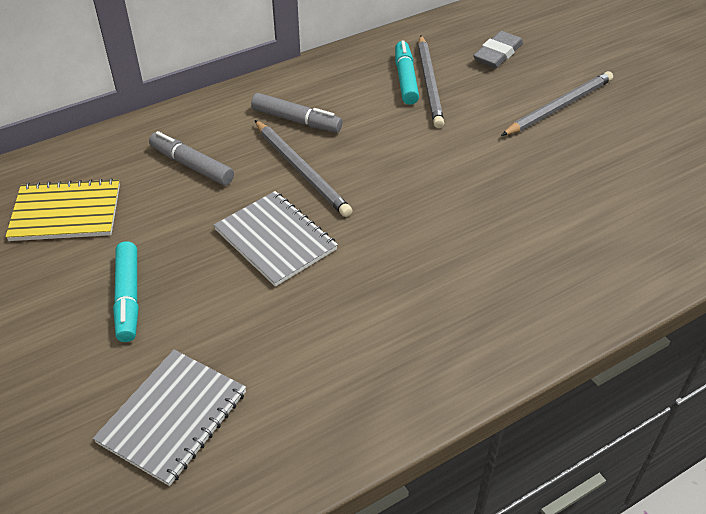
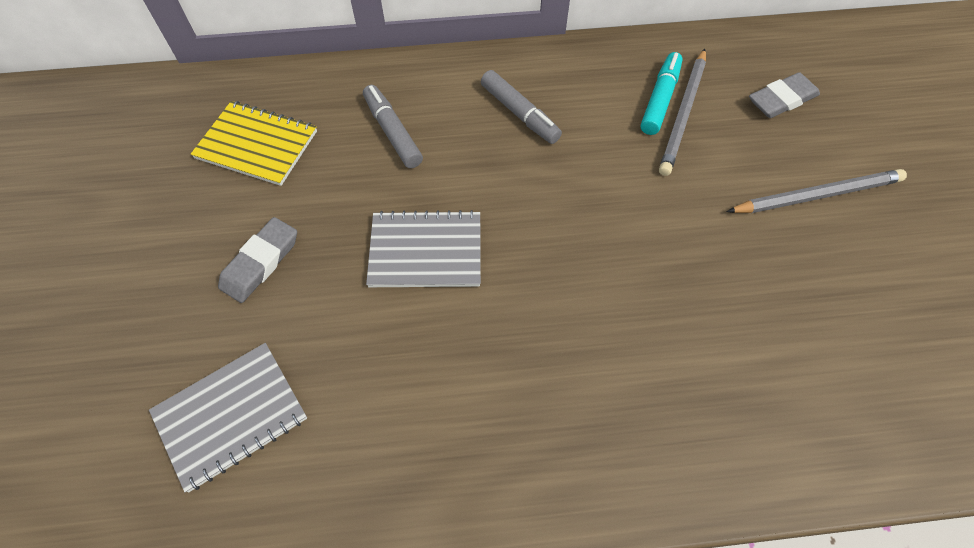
camera: 25 degrees right, 15 degrees up
(128, 297) = (260, 263): turquoise marker -> grey eraser
(275, 240) = (425, 251): grey notebook -> grey notebook turned 75 degrees counterclockwise
(301, 170) = (493, 176): grey pencil -> none

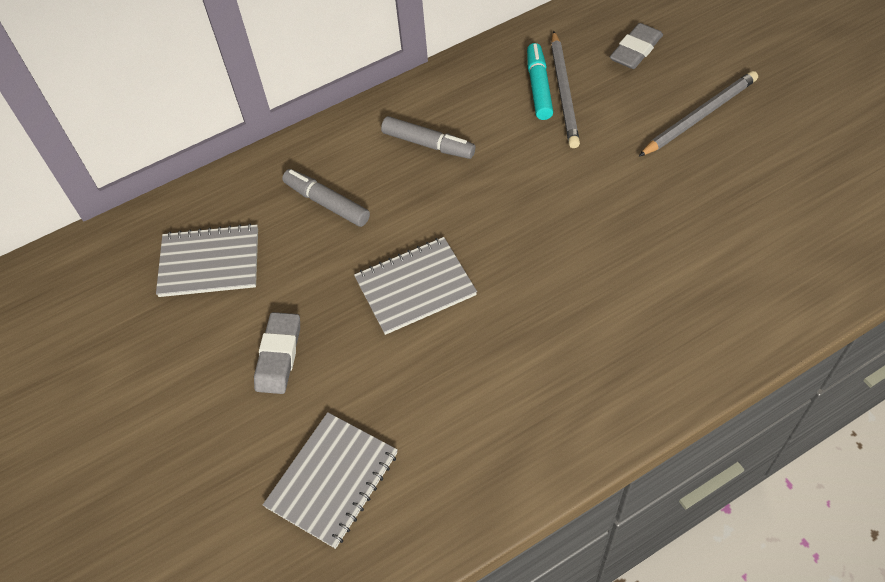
camera: 20 degrees left, 5 degrees down
(257, 145) = (209, 262): yellow notebook -> grey notebook

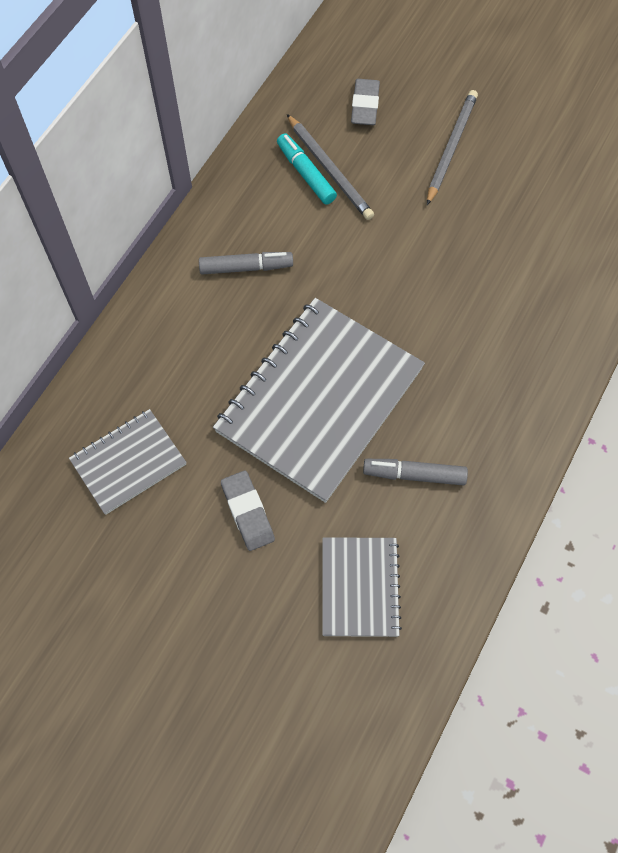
camera: 35 degrees left, 10 degrees up
(327, 203) = (194, 361): grey marker -> grey marker (414, 474)
(415, 287) = (319, 400): grey notebook -> grey notebook, size x1.93

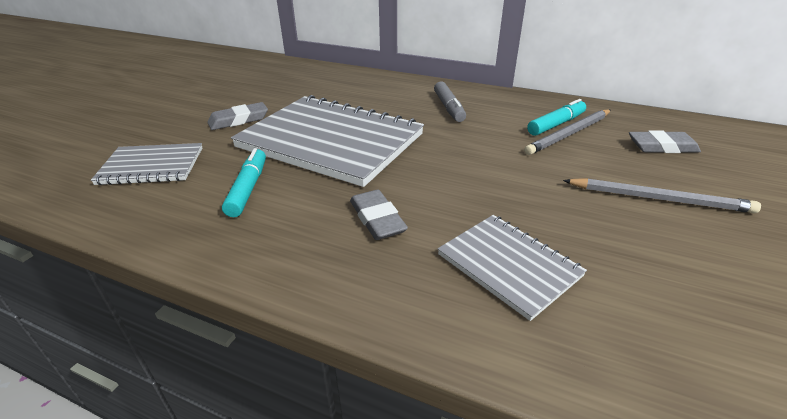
camera: 85 degrees right, 30 degrees down
(128, 462) = (288, 84): grey notebook -> grey notebook (508, 265)
(414, 474) = (248, 188): grey marker -> turquoise marker
(470, 360) = (377, 219): none -> grey eraser

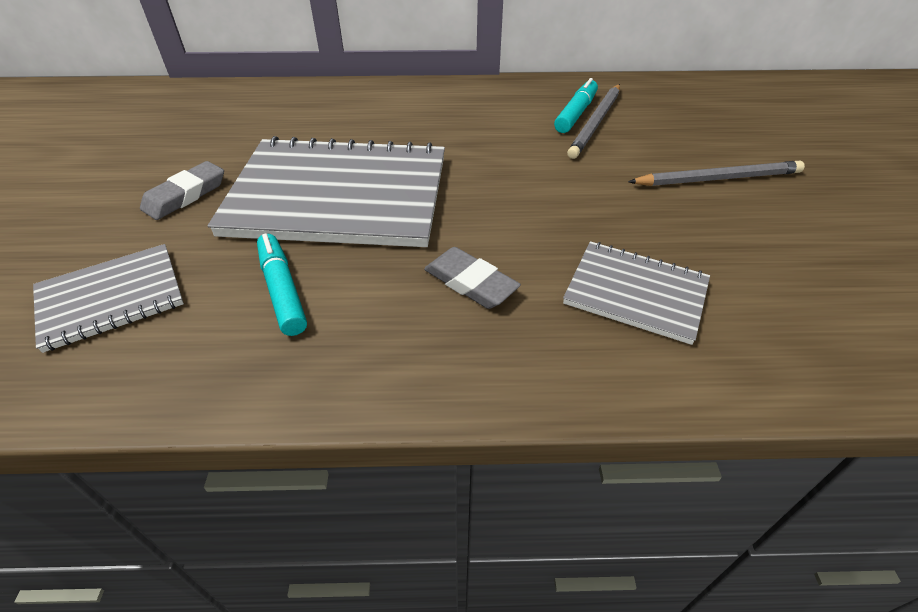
camera: 25 degrees left, 10 degrees up
(448, 108) = (448, 116): grey marker -> none
(662, 147) = (687, 118): grey eraser -> none

